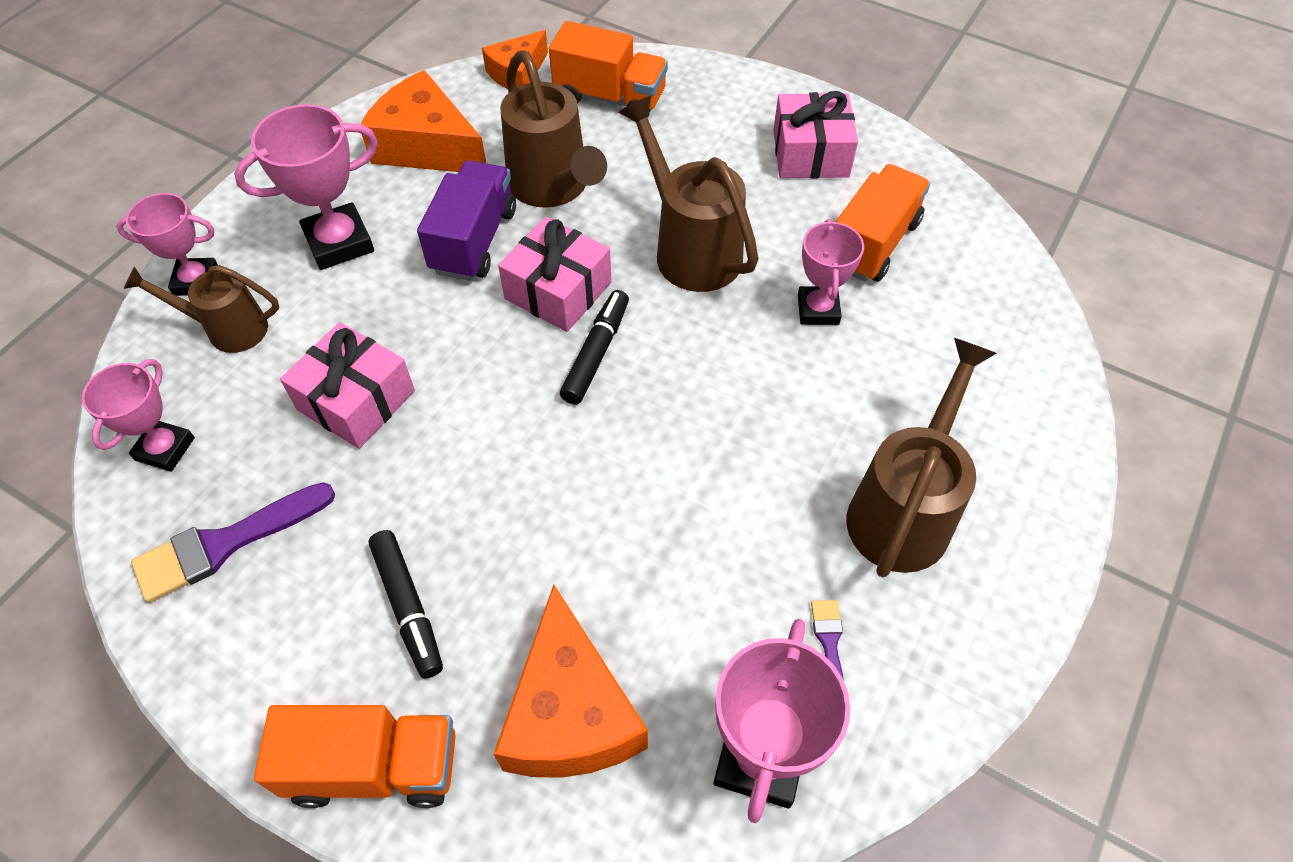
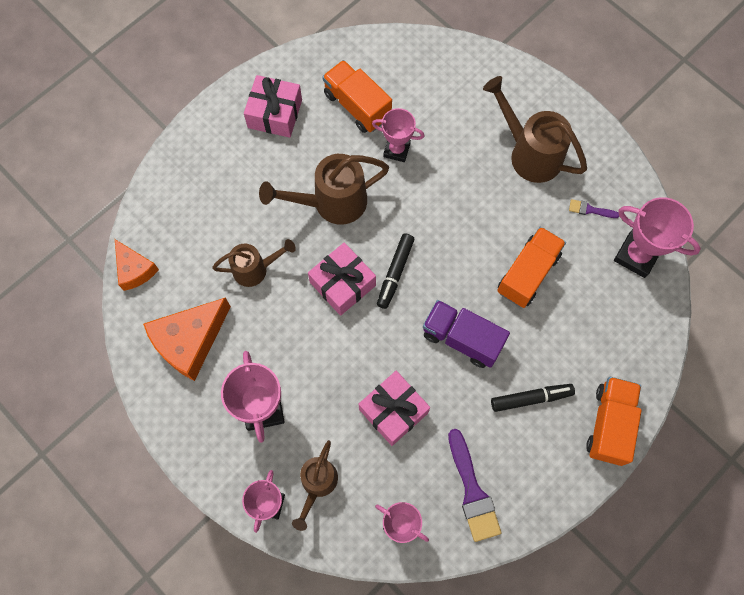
camera: 75 degrees left, 15 degrees up
(474, 240) = (287, 325): purple truck -> purple truck (462, 338)
(553, 187) = (255, 269): brown watering can -> brown watering can, size x0.63
(570, 712) = (600, 331): orange cheese -> none
(596, 353) = (395, 273): black marker -> black marker turned 105 degrees counterclockwise
(610, 97) = (182, 216): orange truck -> orange truck (528, 273)

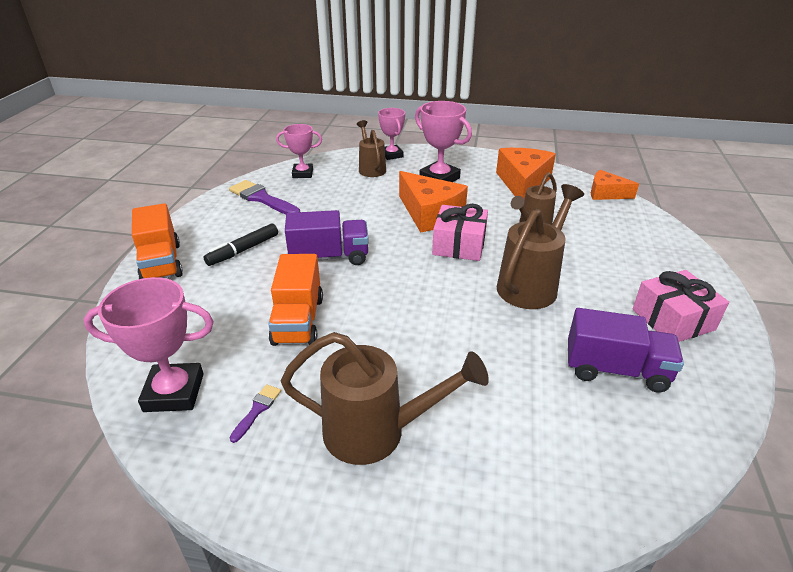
camera: 145 degrees right, 35 degrees down
(328, 348) = (429, 214): none -> orange cheese
(357, 106) = (616, 370): orange truck -> purple truck
(393, 411) = (350, 207): pink gift -> none
(395, 273) = (424, 268): black marker -> none
(396, 150) = (526, 352): pink trophy -> none
(590, 210) = (257, 410): purple brush -> purple brush turned 45 degrees counterclockwise

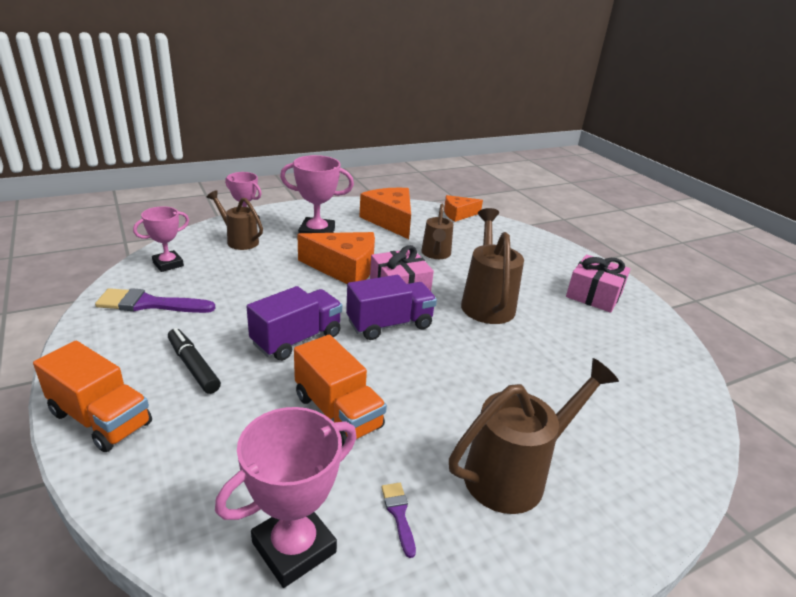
camera: 40 degrees left, 5 degrees down
(243, 250) = (193, 366): black marker -> black marker turned 135 degrees clockwise
(616, 370) = (602, 344): purple truck -> purple truck (389, 324)

